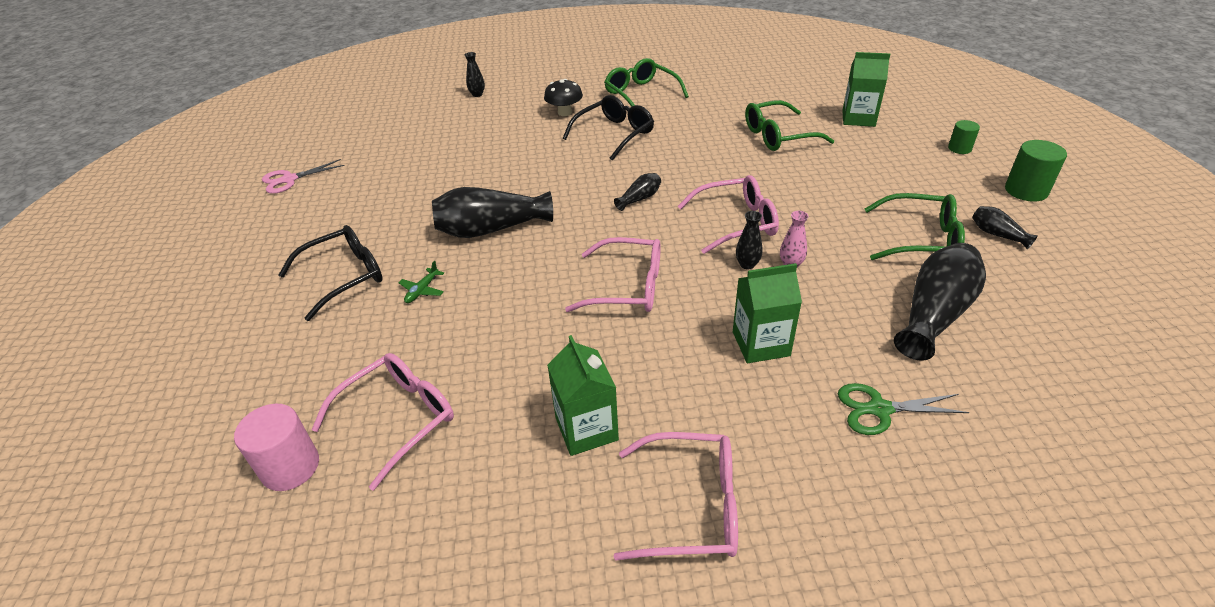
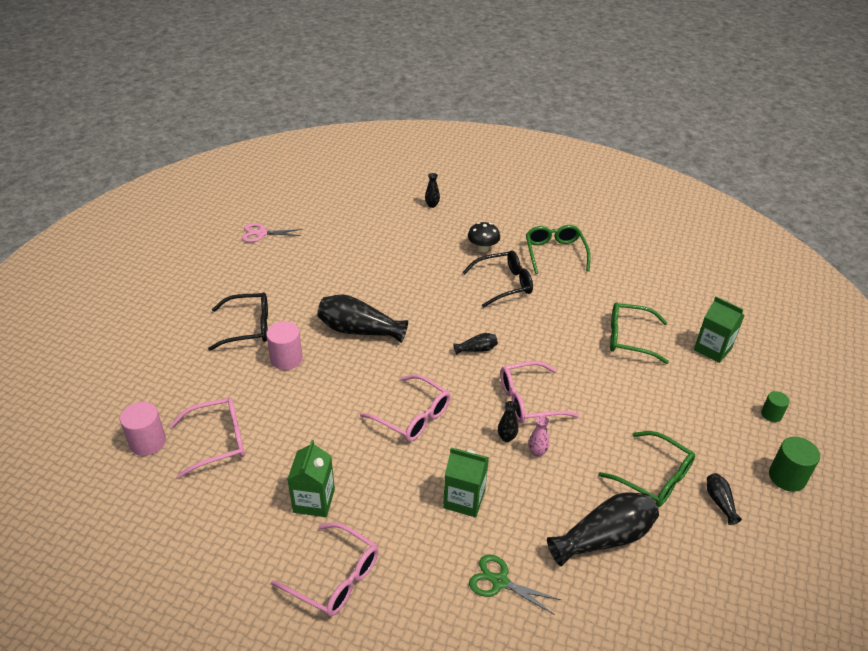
camera: 25 degrees right, 0 degrees up
(422, 290) = (286, 359): green plane -> pink cylinder
(736, 222) = (529, 400): pink glasses -> pink glasses turned 150 degrees clockwise

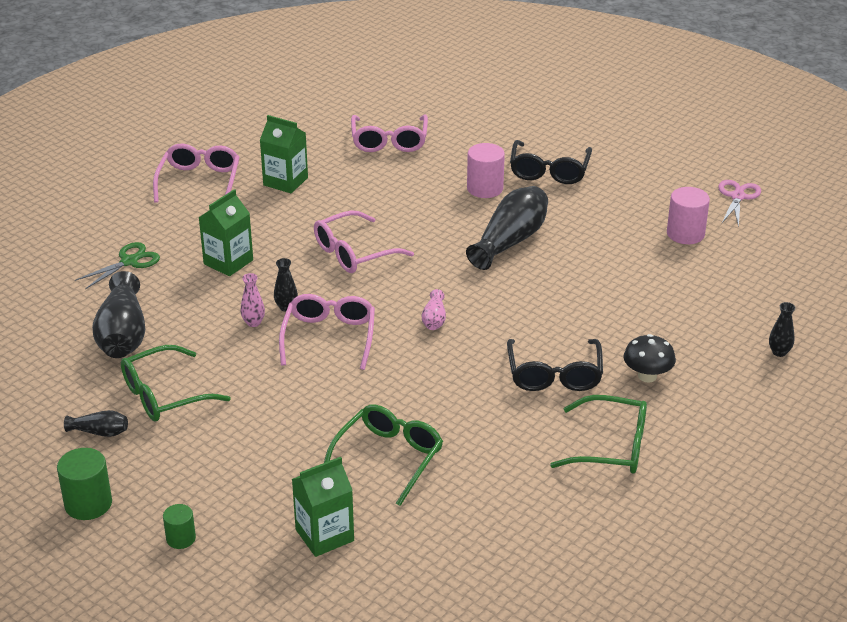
camera: 110 degrees right, 5 degrees down
(148, 442) = (409, 108): pink cylinder -> pink cylinder (685, 234)
(335, 578) = (199, 181): pink glasses -> pink glasses turned 135 degrees clockwise
(477, 349) = (434, 319): black vase -> pink vase

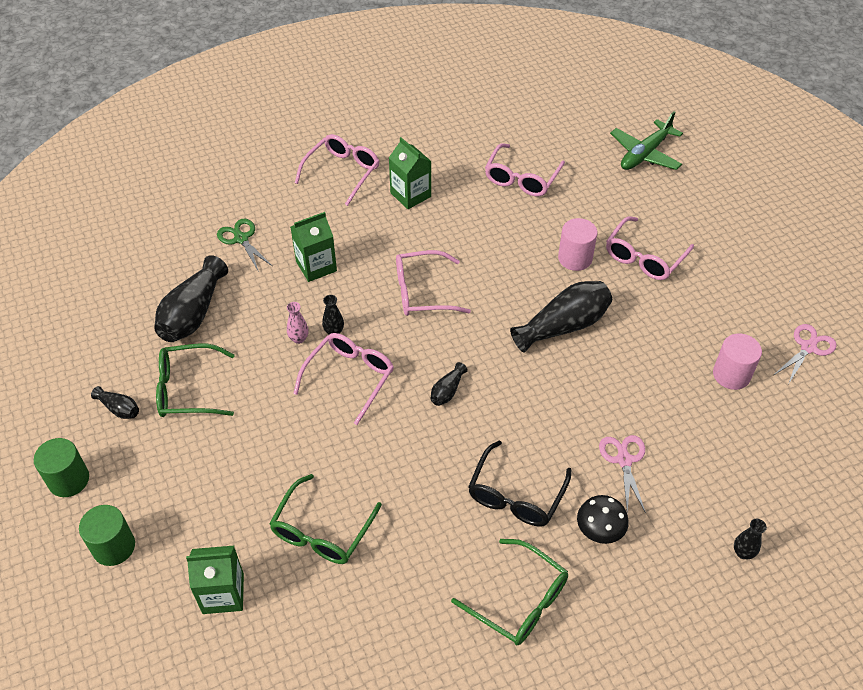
camera: 25 degrees right, 15 degrees up
(129, 261) = (241, 239): green scissors -> green scissors turned 105 degrees counterclockwise
(181, 538) = (114, 546): green cylinder -> green cylinder, size x1.64
(388, 458) = (322, 531): green glasses -> green glasses turned 150 degrees clockwise
(434, 319) = (447, 391): pink vase -> black vase
(495, 94) = (645, 154): none -> green plane
(549, 171) = (644, 257): black glasses -> pink glasses
(634, 321) = (624, 460): none -> pink scissors

